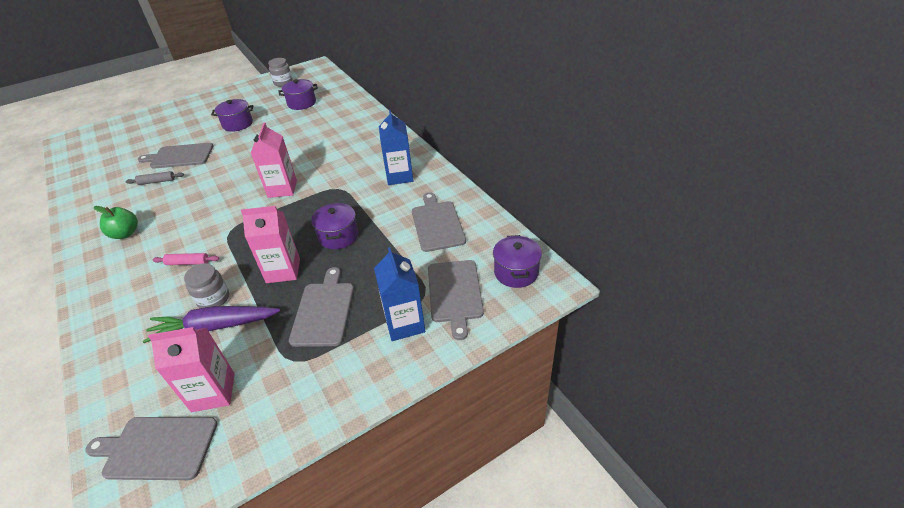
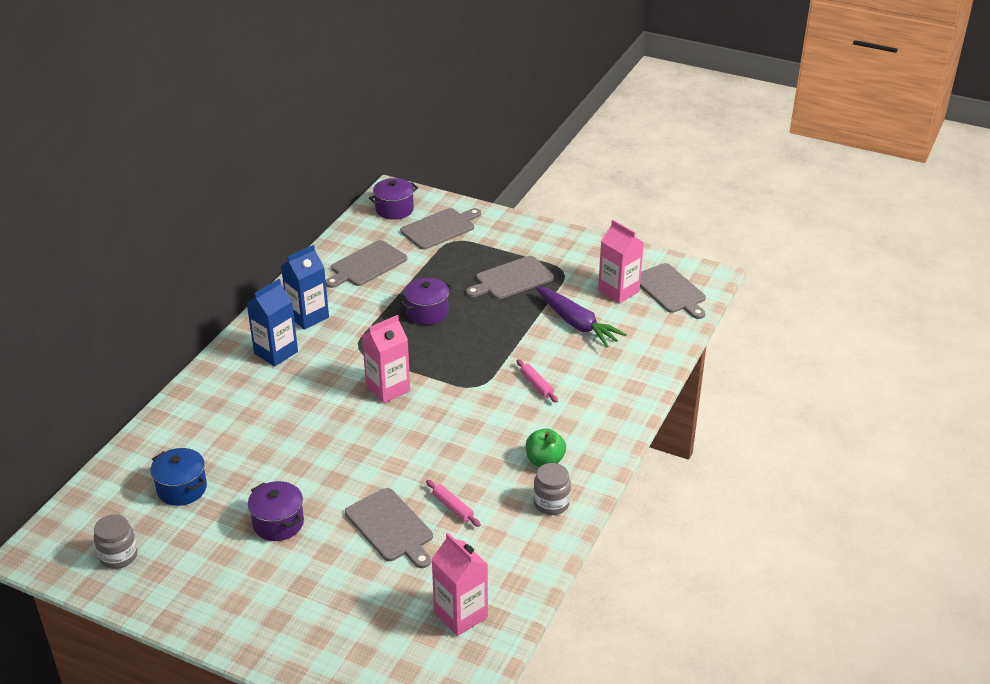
camera: 125 degrees left, 5 degrees down
(157, 181) = (453, 507): grey rolling pin -> pink rolling pin
(213, 299) = (555, 342): grey jar -> grey jar (551, 503)
(283, 270) = (493, 322): pink carton -> pink carton (460, 615)
(302, 103) = (182, 488): purple pot -> blue pot
(404, 324) = (488, 238): blue carton -> blue carton (276, 352)

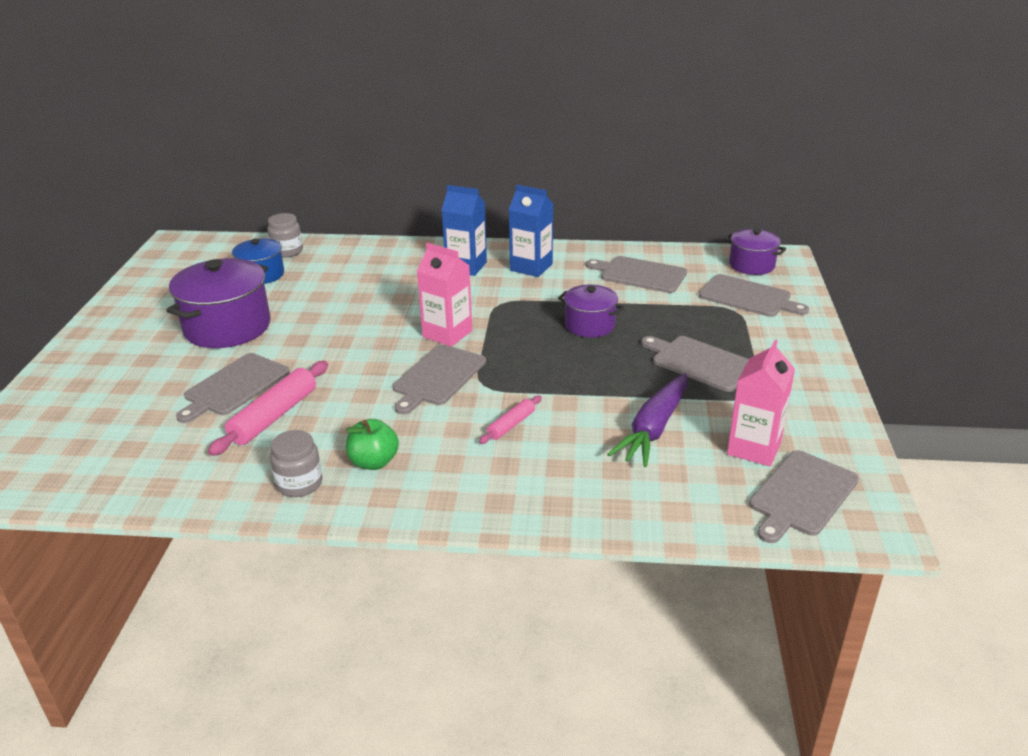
camera: 70 degrees right, 5 degrees down
(118, 556) = (174, 272): grey jar -> grey jar (287, 251)
(278, 523) = (227, 327): purple pot -> purple pot, size x1.71
(451, 407) = (437, 377): none -> grey cutting board
(453, 507) = (274, 416): pink rolling pin -> pink rolling pin, size x1.82
(460, 615) = (107, 460): pink carton -> none

